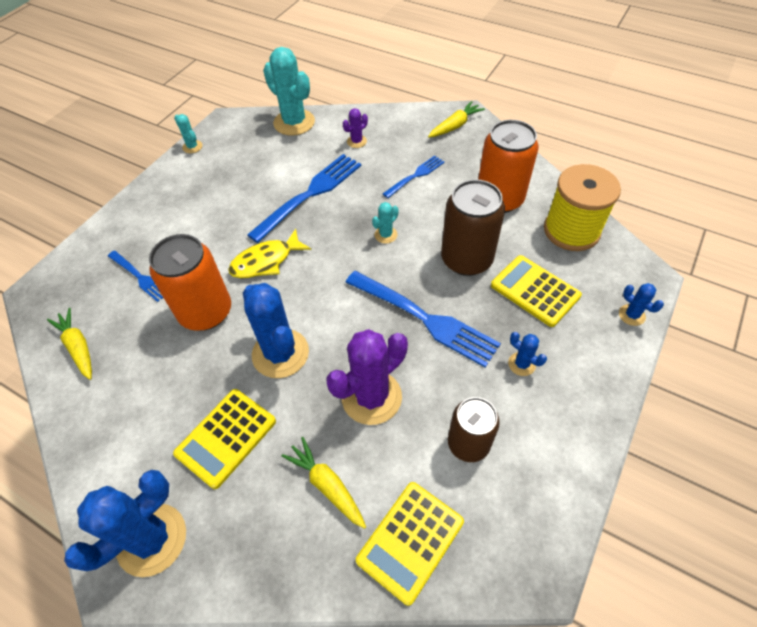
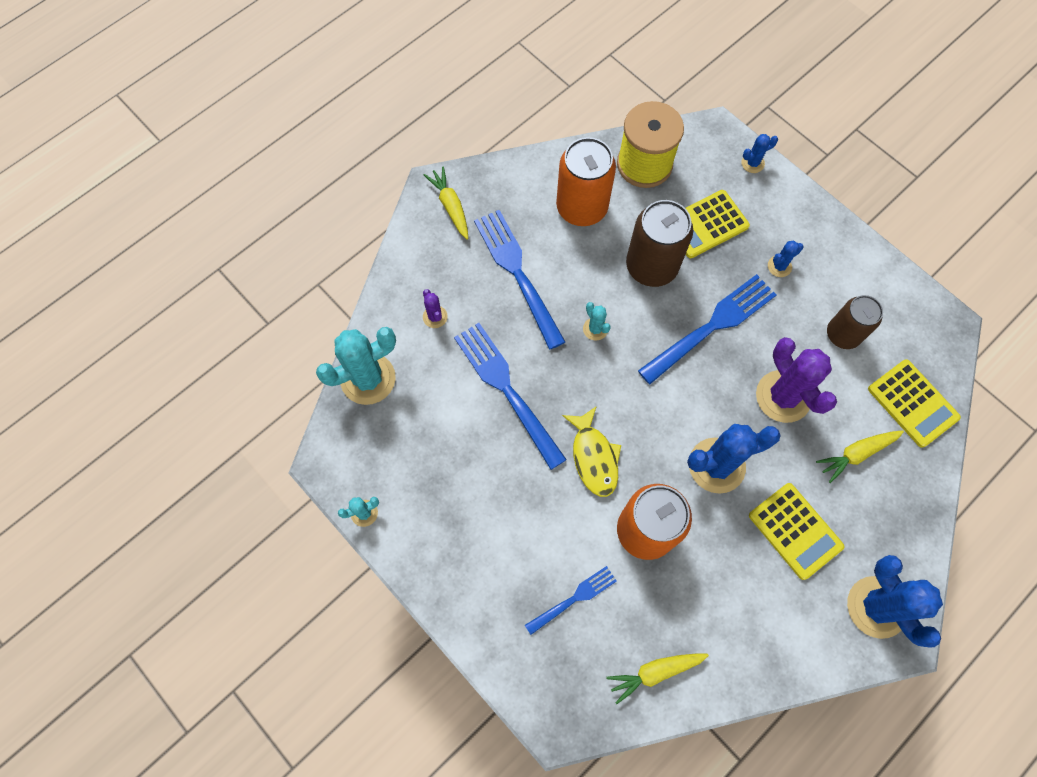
camera: 75 degrees left, 15 degrees up
(415, 176) = (517, 273): blue fork -> blue fork, size x1.81

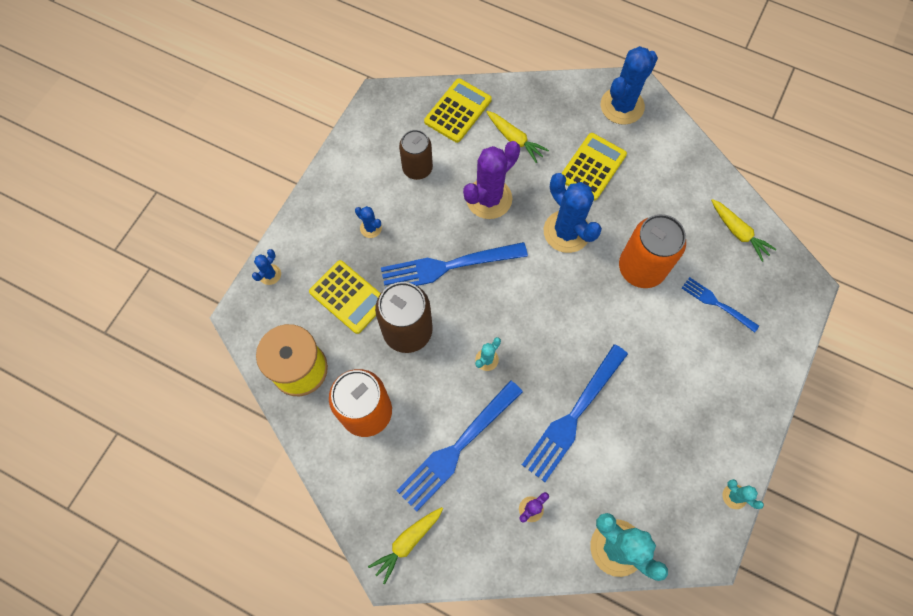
camera: 110 degrees left, 0 degrees up
(594, 457) = (601, 324): yellow fish -> none
(711, 326) = (448, 266): blue fork -> blue fork turned 45 degrees counterclockwise
(752, 163) = (270, 274): blue cactus -> blue cactus turned 75 degrees clockwise

